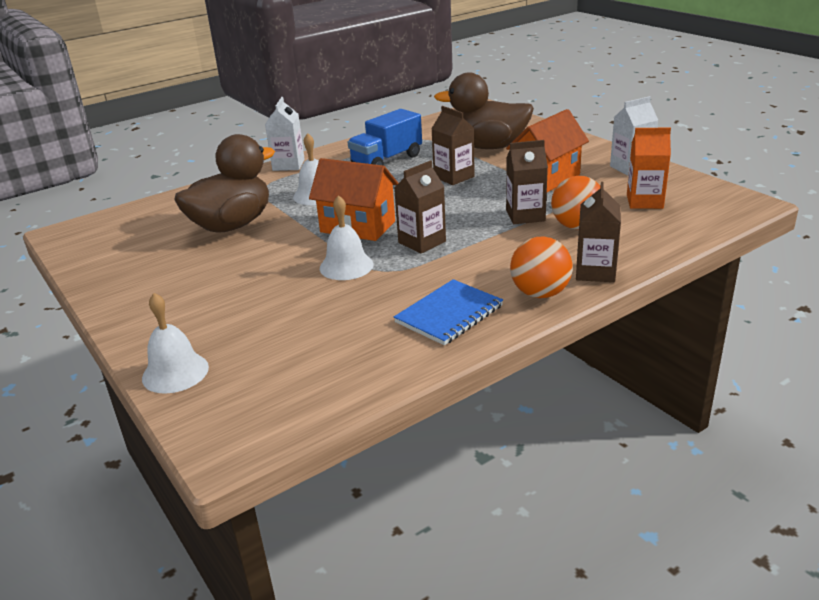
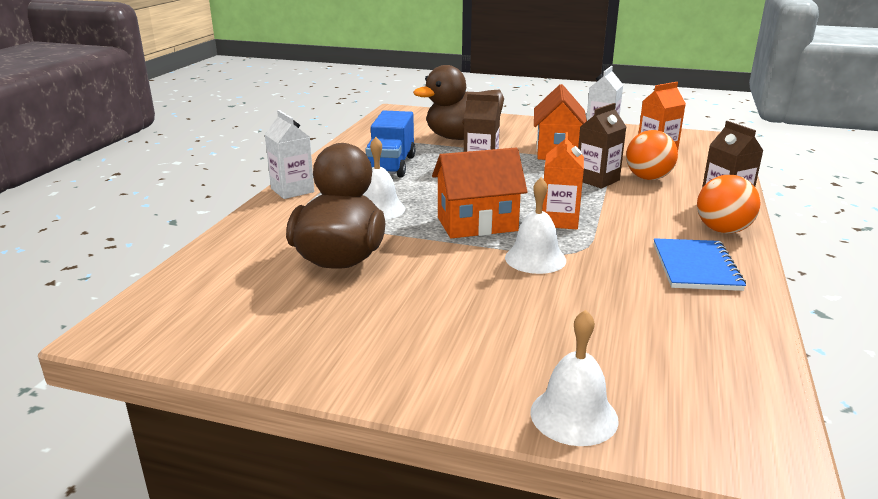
camera: 40 degrees left, 5 degrees down
(422, 242) = (559, 220): brown carton -> orange carton

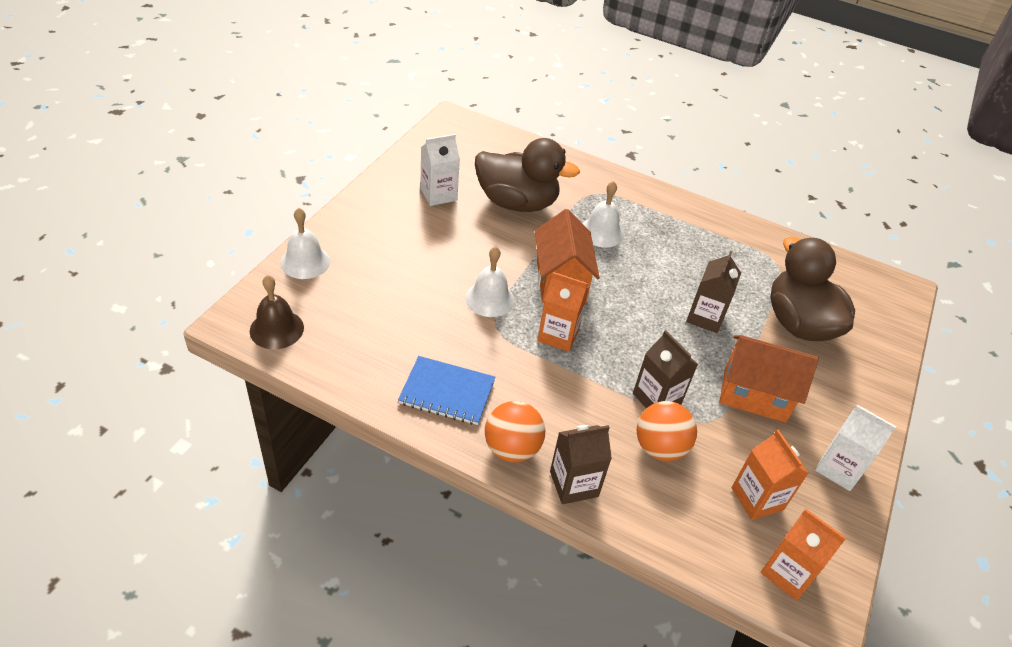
camera: 95 degrees right, 20 degrees up
(292, 190) = (648, 191): white carton -> white carton (438, 194)
(391, 165) = (706, 255): blue truck -> none
(705, 145) = (788, 573): none -> orange carton
(735, 408) = (276, 329): none -> brown bell

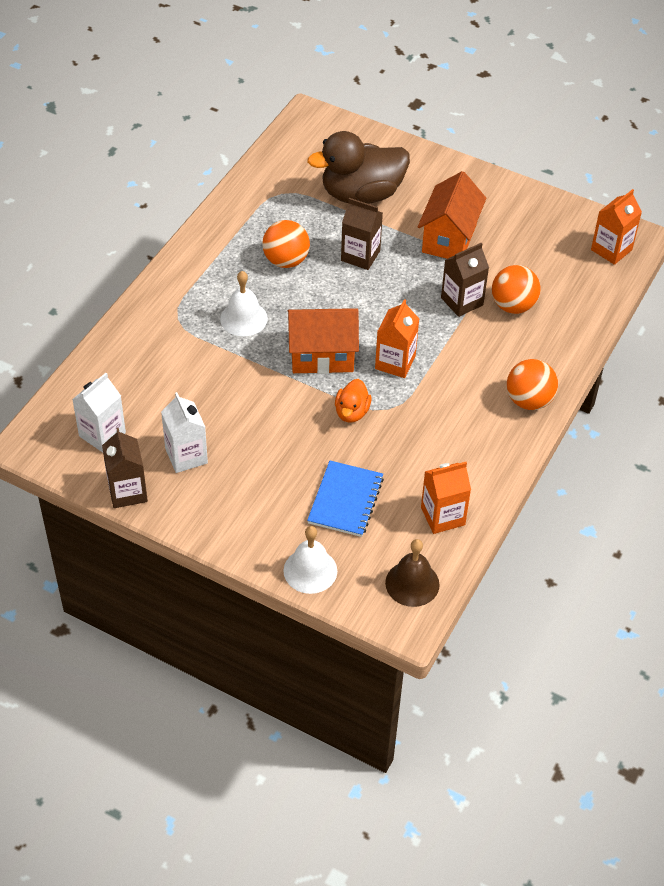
camera: 85 degrees left, 5 degrees up
(447, 392) = (474, 445): blue notebook -> blue notebook (345, 500)
(490, 299) = (352, 412): white bell -> orange duck
(517, 203) = (198, 386): brown duck -> none
(574, 484) = (557, 362): brown carton -> brown carton (127, 492)
(683, 262) = (286, 261): none -> orange ball
(757, 498) = (552, 255): orange carton -> orange carton (442, 516)
(838, 468) = (516, 203): white carton -> white carton (102, 434)

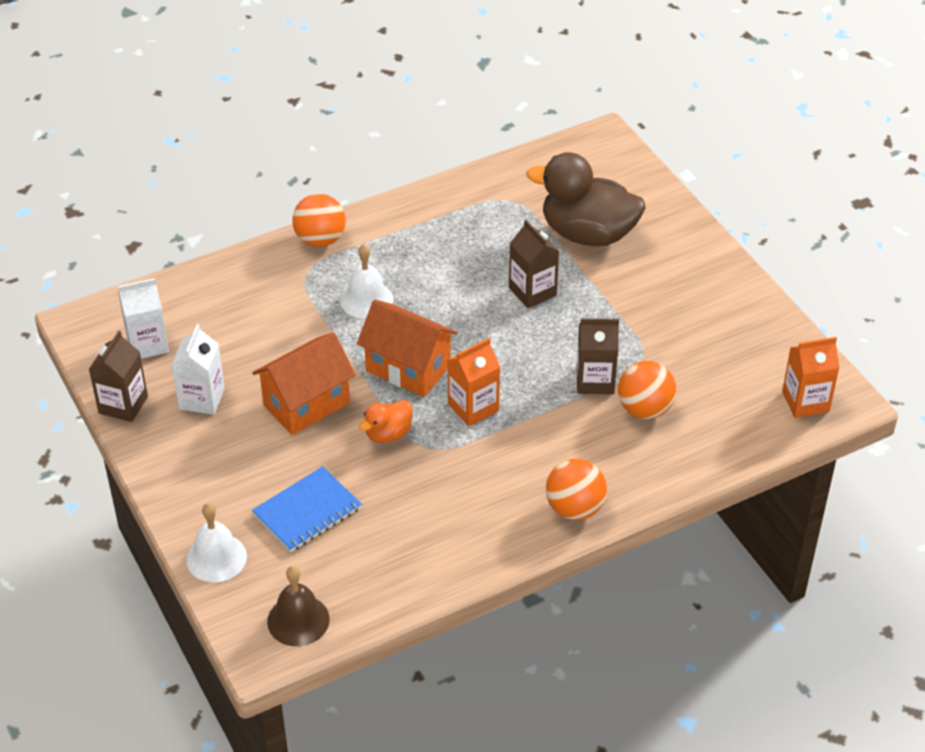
camera: 35 degrees right, 5 degrees down
(286, 261) = (455, 264): orange ball -> orange ball (320, 240)
(442, 516) = (385, 574): orange carton -> none
(449, 238) = (639, 314): orange house -> orange house (306, 404)

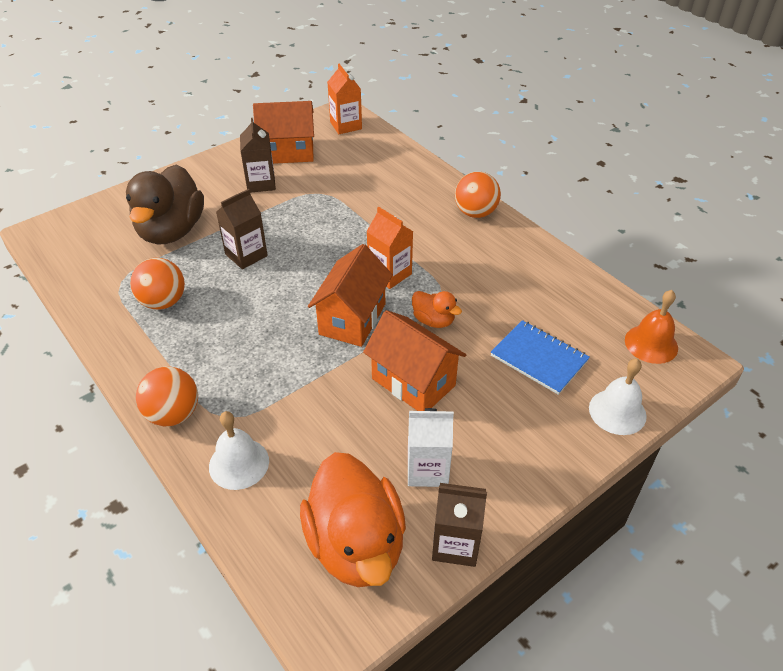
camera: 100 degrees left, 0 degrees up
(147, 344) = (356, 544): white carton -> orange duck
(298, 620) = (651, 344): brown bell -> orange bell
(366, 300) = (265, 361): white bell -> white bell (239, 463)
(595, 380) = (345, 214): brown carton -> brown carton (261, 183)
(644, 409) = (369, 189): orange ball -> orange ball (163, 302)
(739, 337) = (288, 152): none -> orange house

